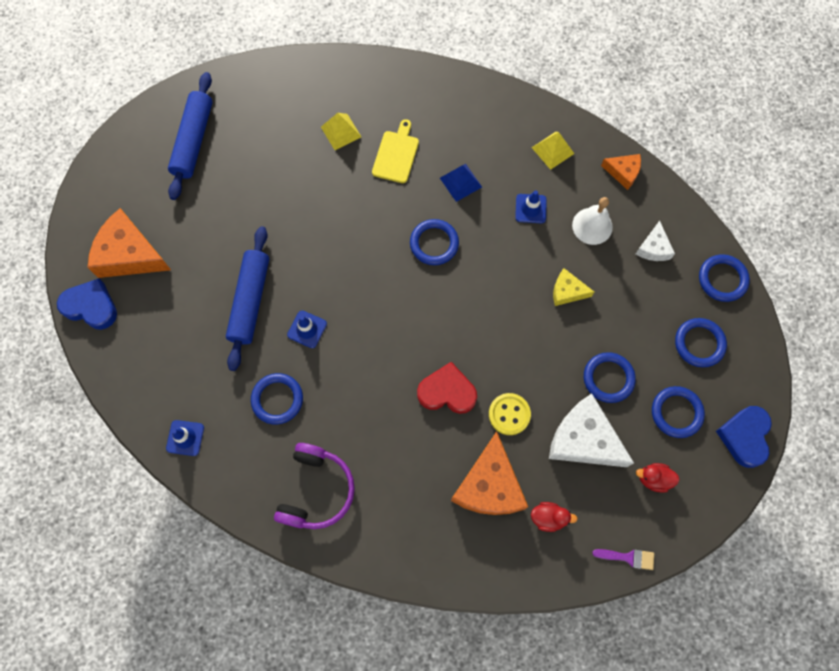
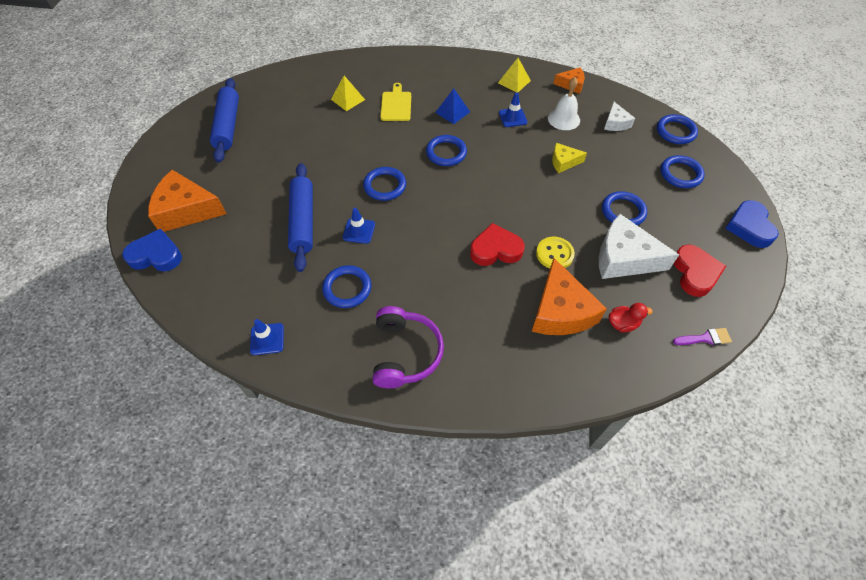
camera: 15 degrees left, 15 degrees down
(653, 478) = (695, 273): red duck -> red heart
(676, 412) = (688, 222): blue ring -> blue ring (385, 186)

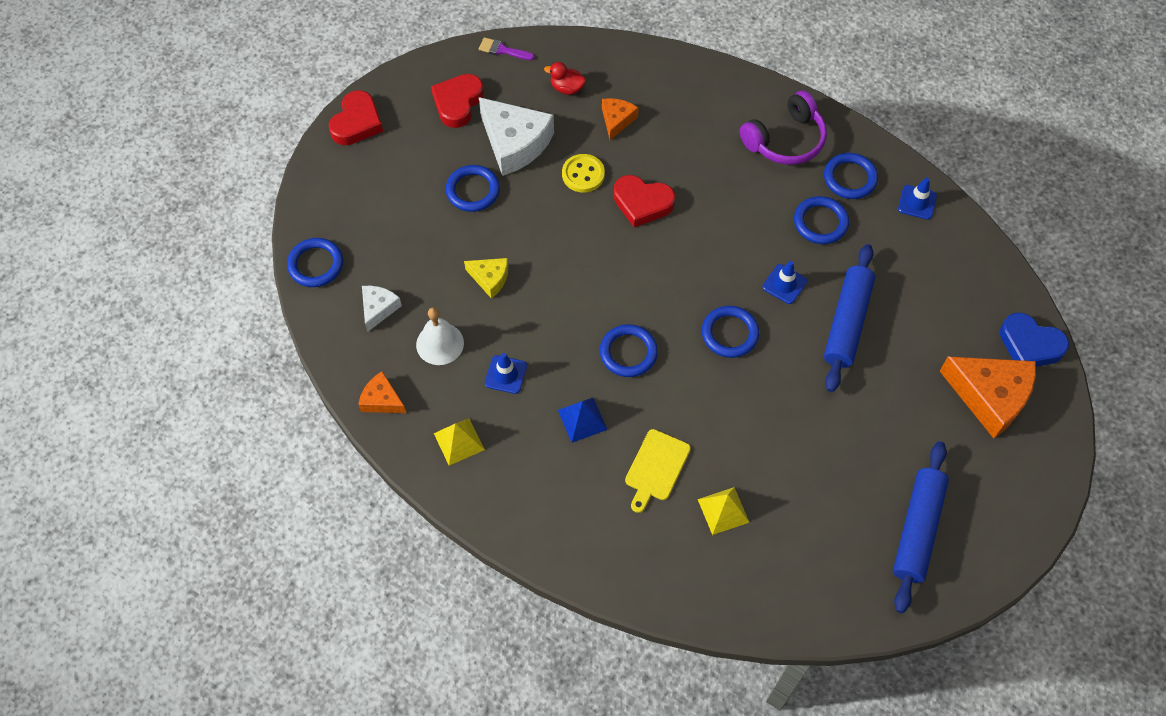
camera: 155 degrees left, 5 degrees up
(405, 353) = (785, 140): purple headphones -> purple headphones turned 150 degrees counterclockwise
(560, 311) = (617, 120): orange cheese -> orange cheese, size x0.52
(680, 174) = (367, 207): blue ring -> blue ring (850, 178)
(749, 227) = (357, 122): blue heart -> red heart

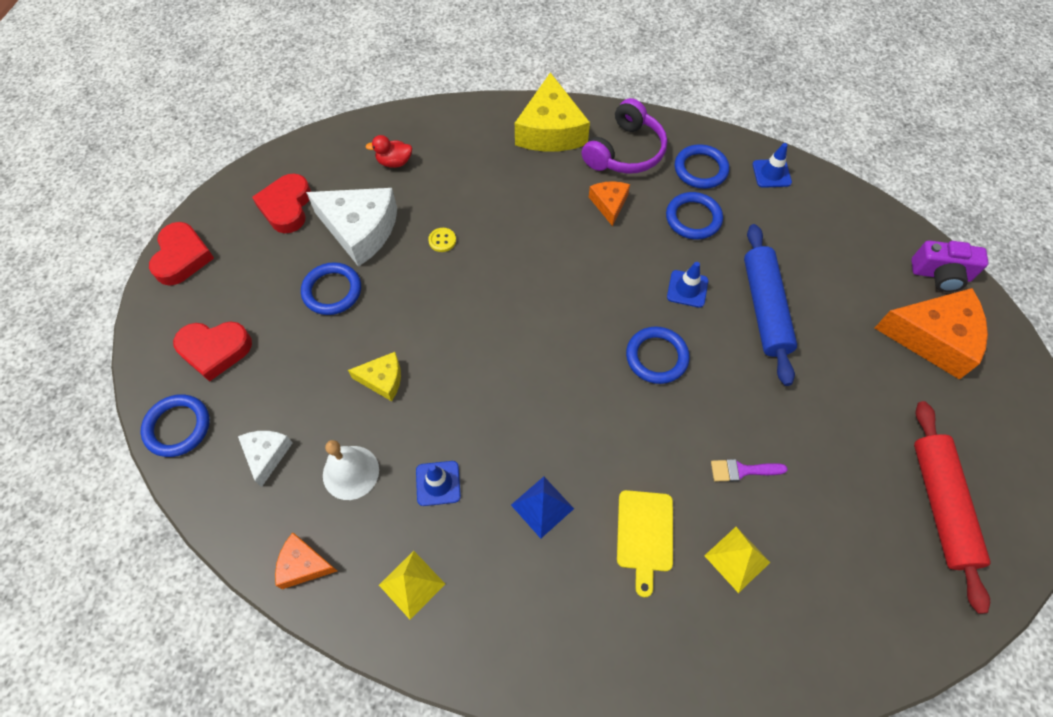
camera: 20 degrees left, 0 degrees up
(502, 50) = (316, 144): purple brush -> purple brush (742, 470)
(583, 174) = (442, 240): yellow button -> yellow button, size x0.60
(617, 120) = (456, 179): orange cheese -> orange cheese (609, 204)
(628, 352) = (561, 412): blue ring -> none
(642, 203) = (513, 251): red heart -> red heart (215, 350)
(723, 98) = (550, 130): none -> yellow cheese
(917, 529) = (940, 505): blue rolling pin -> red rolling pin
(1030, 345) = (940, 275): blue heart -> purple camera

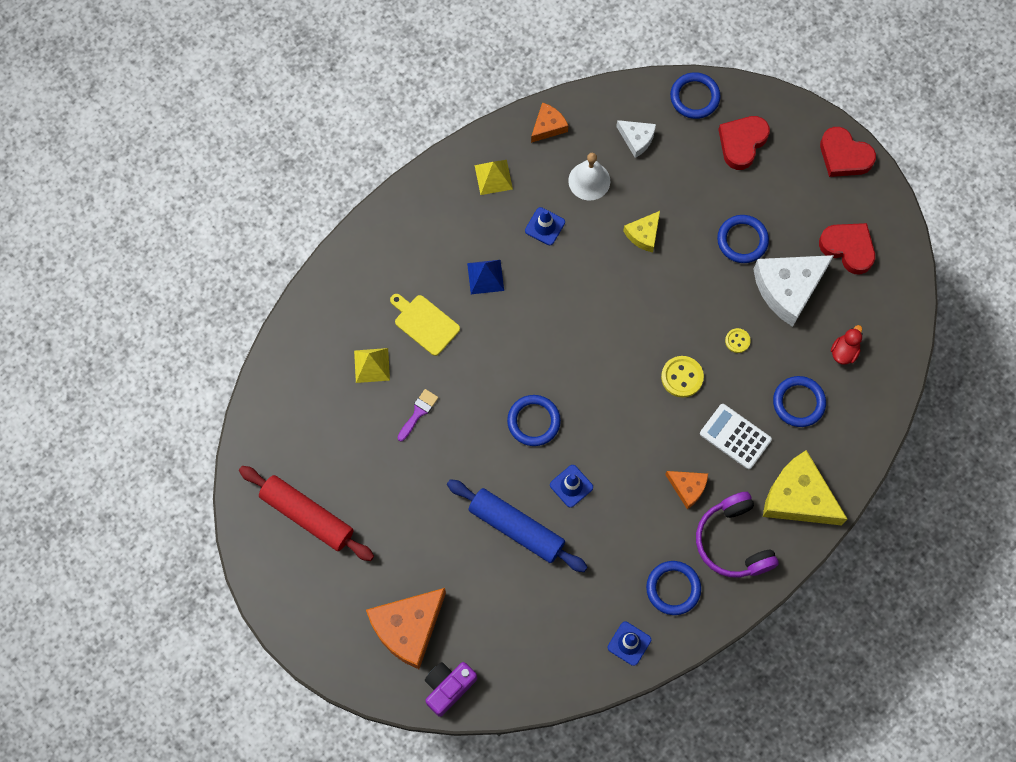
camera: 125 degrees right, 10 degrees up
(511, 263) = (682, 377): none -> yellow button
(534, 196) = (735, 436): none -> white calculator
(693, 218) = (629, 542): blue ring -> blue ring (798, 402)

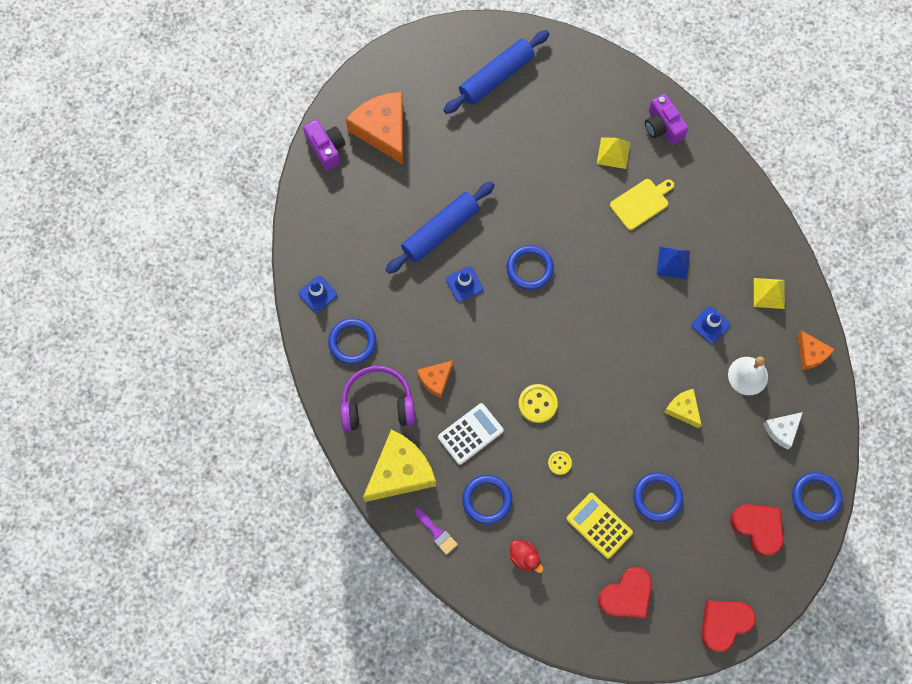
camera: 105 degrees right, 0 degrees up
(307, 516) = (496, 77): red rolling pin -> blue rolling pin
(326, 320) = (662, 127): none -> purple camera
(418, 412) = (562, 179): purple brush -> purple brush (437, 533)
(788, 288) = (599, 525): white cheese -> yellow calculator

